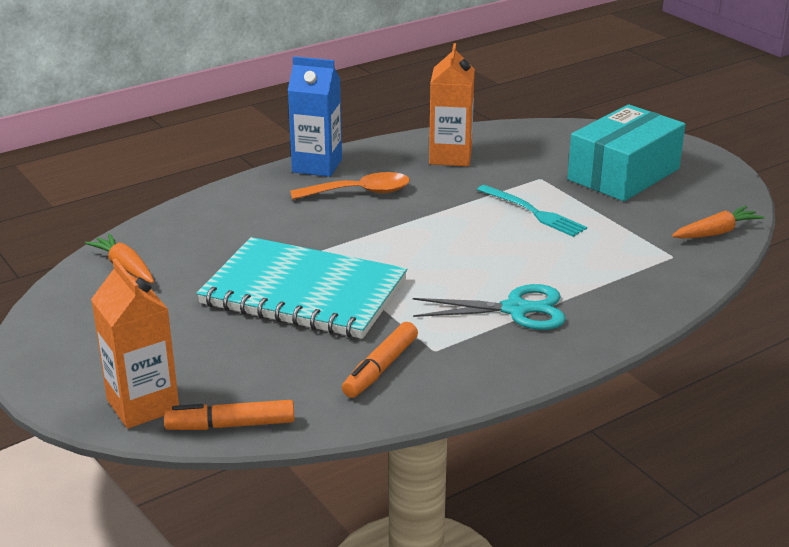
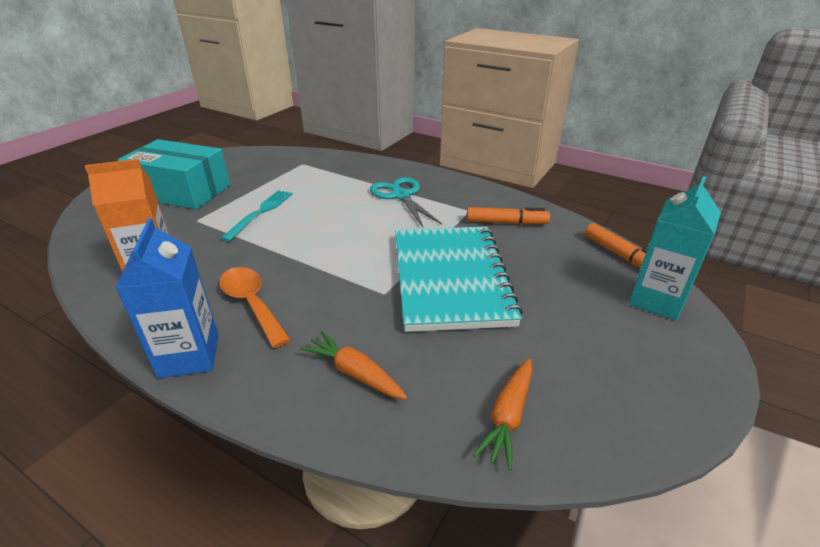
camera: 115 degrees left, 5 degrees up
(143, 405) = (656, 300): orange carton -> turquoise carton
(716, 232) = (264, 156): orange carrot -> orange carrot (354, 373)

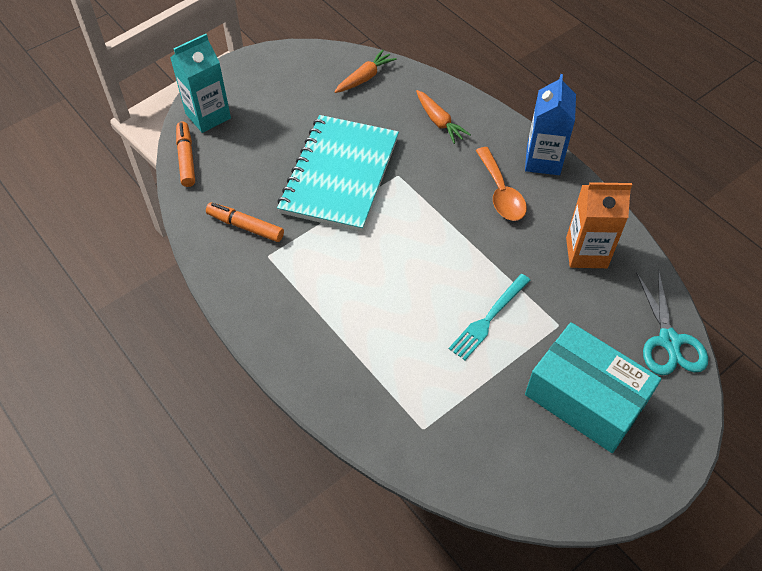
camera: 160 degrees left, 20 degrees up
(401, 196) = (324, 305): turquoise scissors -> turquoise scissors (669, 341)

